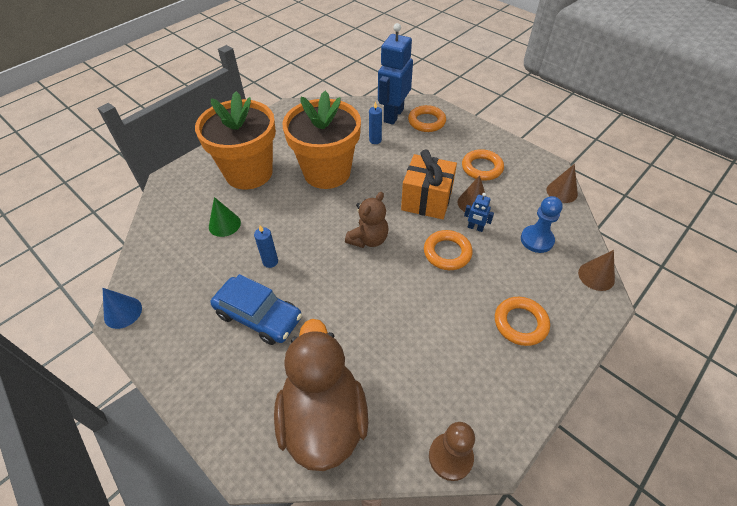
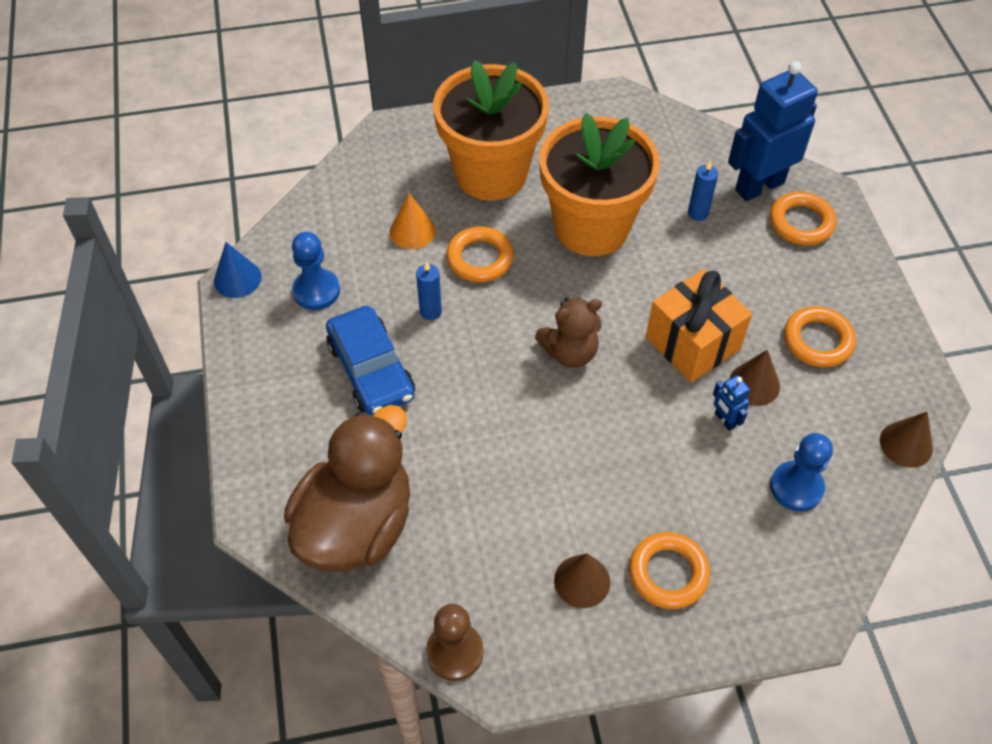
camera: 35 degrees right, 5 degrees up
(186, 290) = (316, 291): none -> blue pawn
(224, 224) = (412, 231): green cone -> orange cone
(447, 253) = (656, 430): orange ring -> orange ring (480, 258)
(596, 276) = (832, 584): brown cone -> brown cone (582, 581)

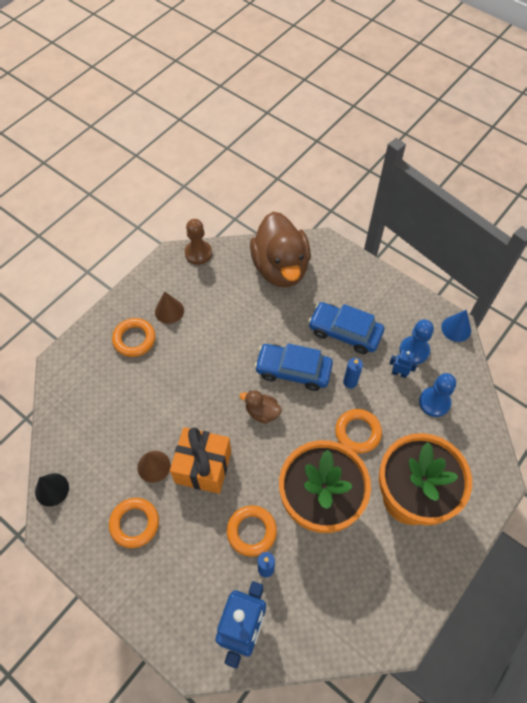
camera: 140 degrees right, 5 degrees up
(412, 231) = (408, 421): orange cone -> none
(485, 371) = (293, 370): none -> blue car
(570, 352) = (262, 412): brown teddy bear -> brown duck
(725, 420) = (156, 433): blue robot -> blue robot (399, 373)
(796, 487) = (98, 422): blue pawn -> blue pawn (434, 402)
(801, 223) = (196, 616): orange ring -> orange ring (251, 531)
(906, 444) = (52, 489): brown cone -> black cone

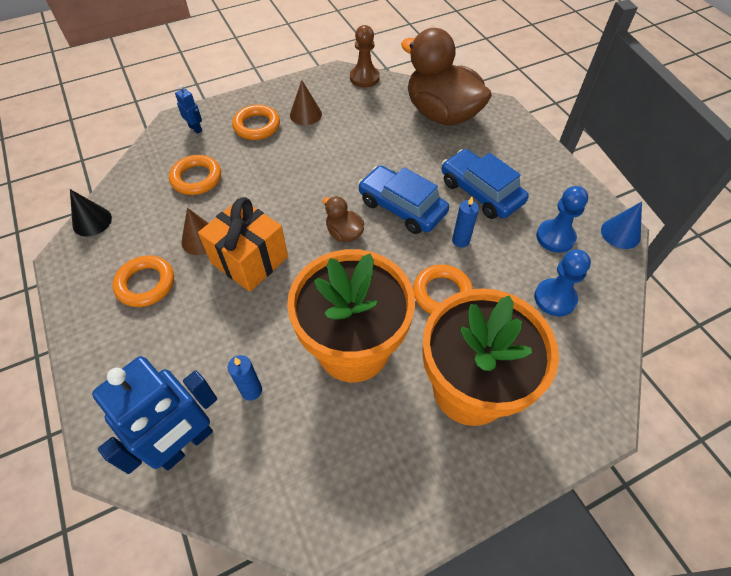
camera: 25 degrees right, 5 degrees down
(251, 531) = (260, 344): orange ring -> orange ring (196, 178)
(280, 268) = (441, 114): brown duck -> brown duck turned 120 degrees clockwise
(399, 373) = (525, 253): blue robot -> blue robot (195, 128)

